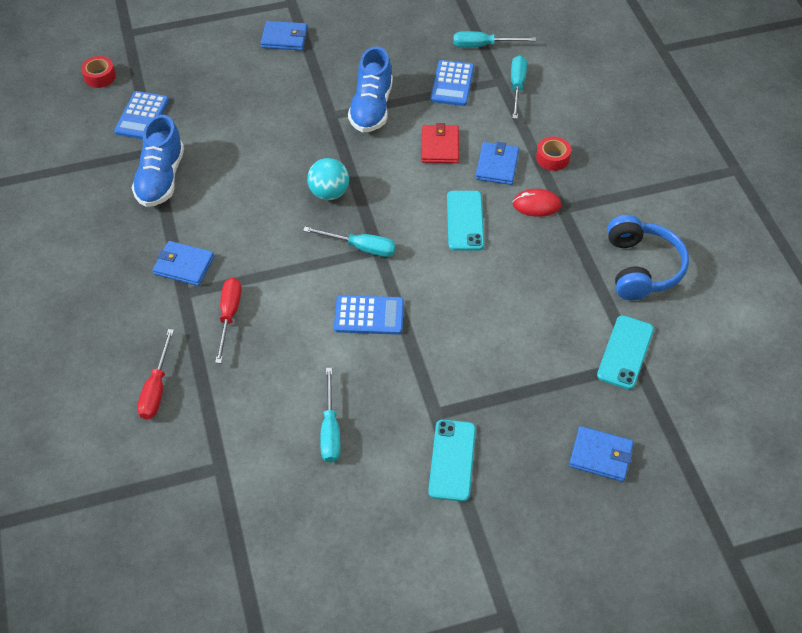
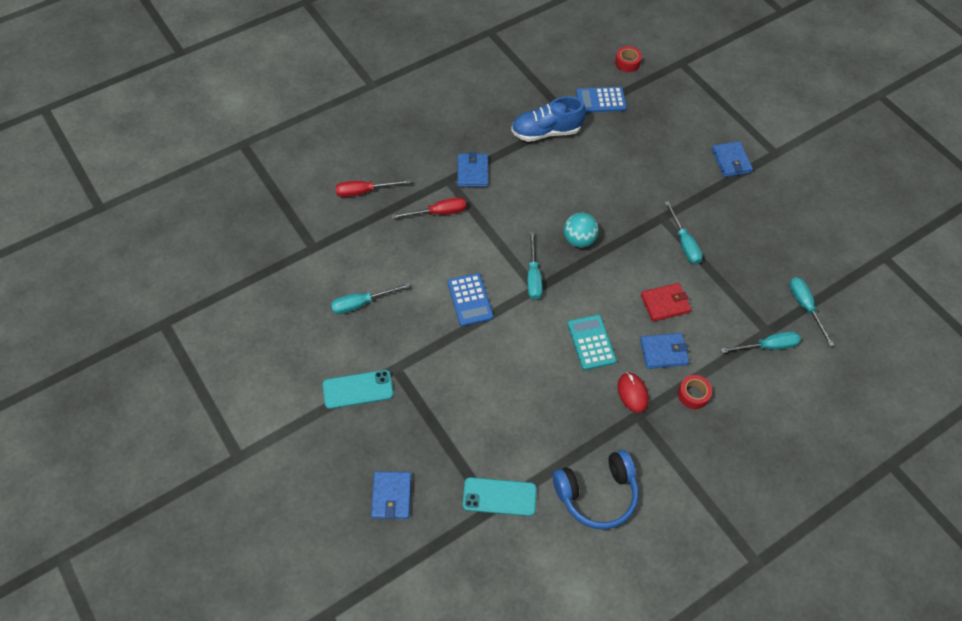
camera: 70 degrees right, 5 degrees up
(371, 108) = (684, 243): blue shoe -> turquoise screwdriver
(452, 84) = (743, 294): blue calculator -> none
(465, 221) = (591, 342): turquoise phone -> turquoise calculator

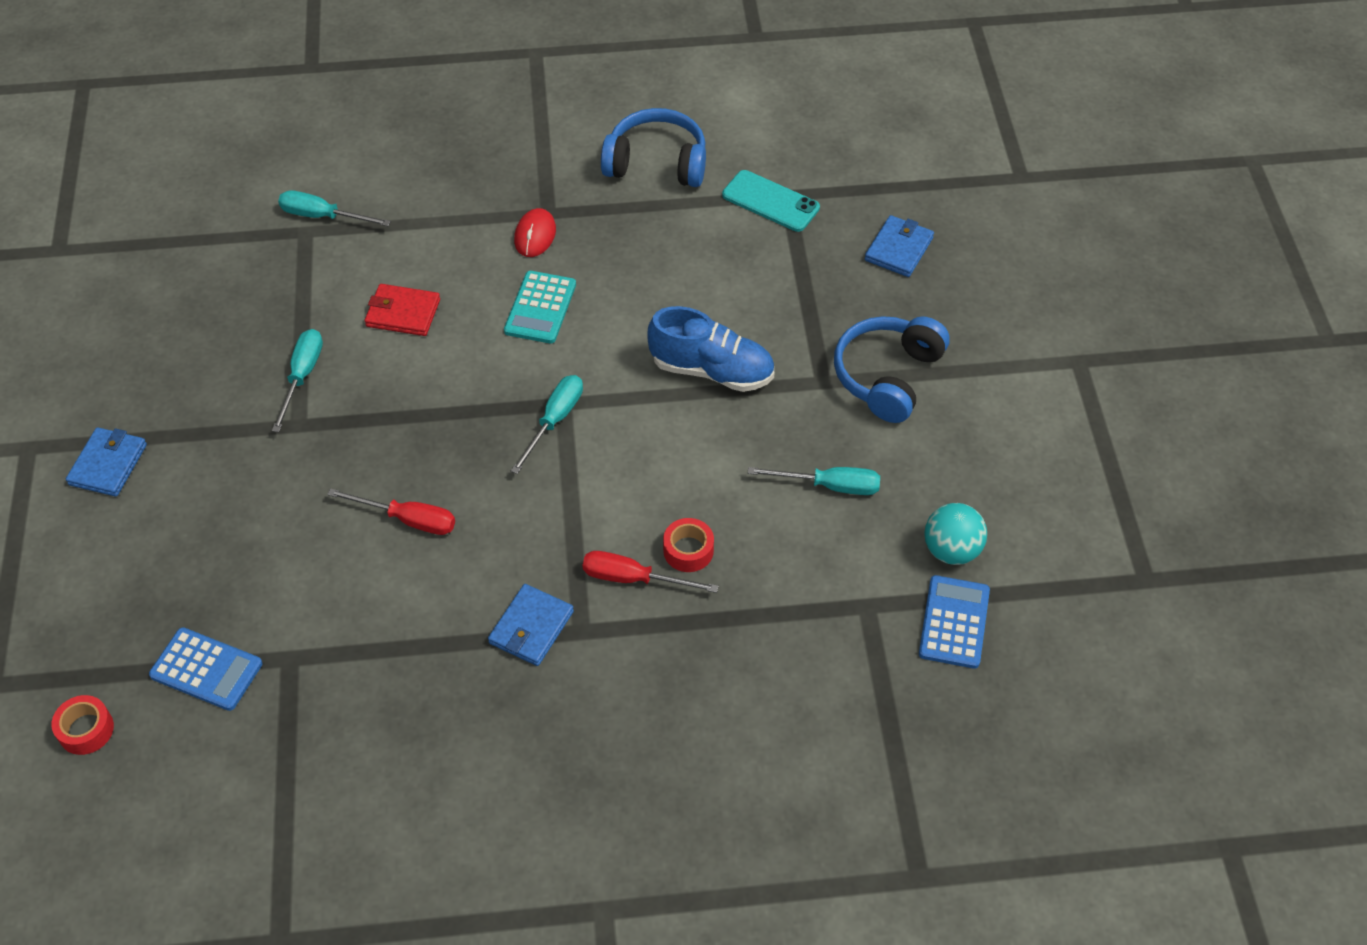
camera: 150 degrees left, 5 degrees down
(358, 389) = (887, 376): turquoise phone -> blue headphones
(364, 191) = (736, 671): red screwdriver -> red screwdriver (408, 519)
(470, 300) = (667, 426): blue calculator -> blue calculator (954, 622)
(546, 132) = (352, 649): blue shoe -> blue shoe (712, 370)
(579, 240) = (448, 444): turquoise ball -> turquoise ball (951, 550)
(663, 352) = (457, 261): blue wallet -> none
(693, 394) = (463, 206): red tape -> red tape (688, 550)
(805, 307) = (229, 237): turquoise screwdriver -> none

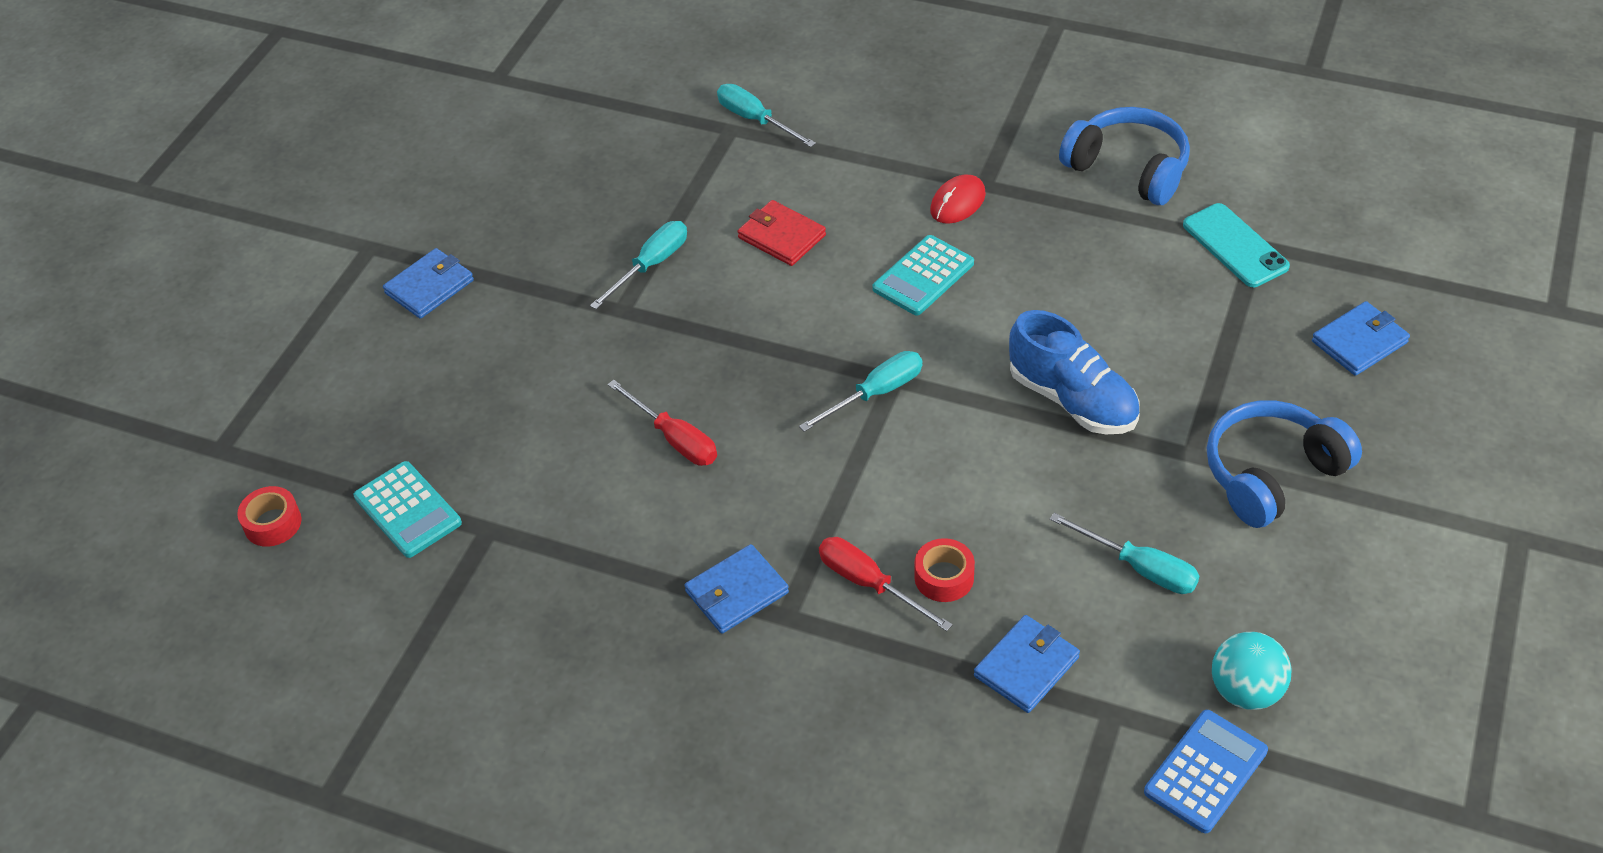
camera: 30 degrees right, 5 degrees down
(206, 670) = (407, 510): blue calculator -> turquoise calculator
(787, 596) = (1026, 667): none -> blue wallet

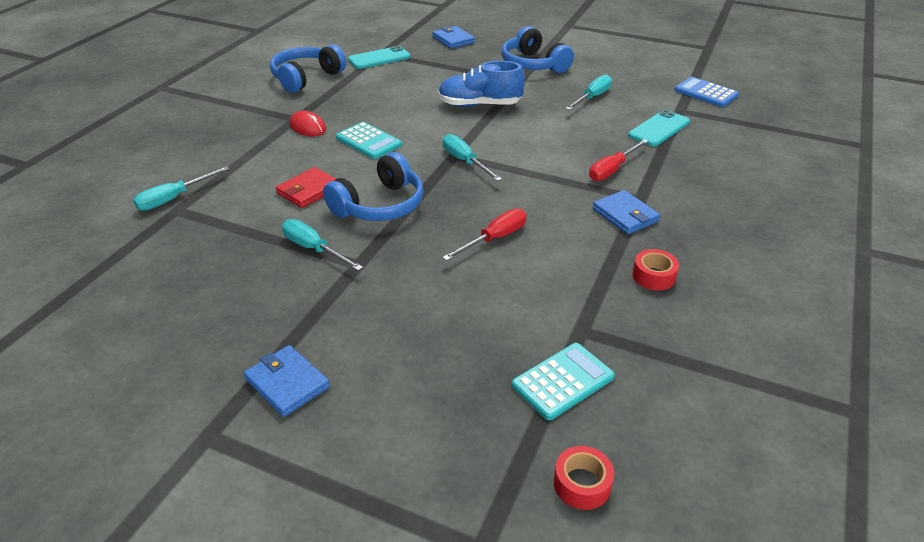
camera: 90 degrees left, 10 degrees down
(749, 312) = (380, 205): none -> blue headphones
(944, 577) = (604, 147): red tape -> red tape (653, 276)
(1026, 667) = (659, 129): blue wallet -> turquoise phone
(1072, 400) = (479, 105): blue shoe -> blue shoe turned 135 degrees counterclockwise
(1245, 691) = (659, 81): turquoise ball -> none

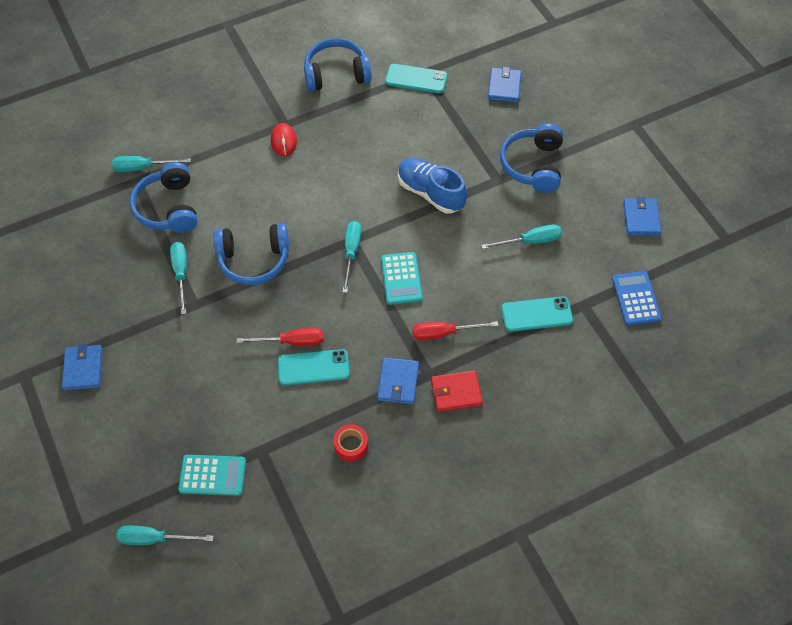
camera: 40 degrees right, 20 degrees up
(239, 212) = (168, 208): none -> blue headphones
(309, 190) = (225, 214): red wallet -> red wallet (456, 392)
(368, 141) = (309, 185): turquoise calculator -> turquoise calculator (401, 278)
(540, 244) = (313, 367): none -> turquoise phone
(582, 484) = (155, 539): red tape -> turquoise screwdriver
(644, 59) = (641, 218): none -> blue wallet

